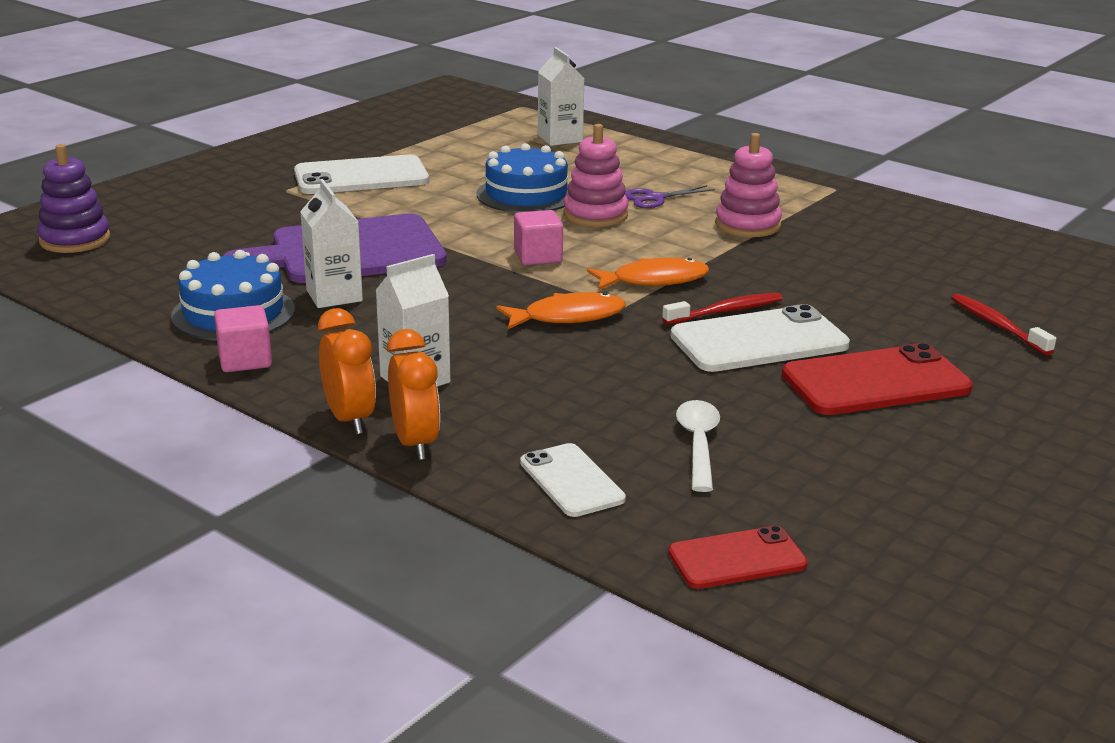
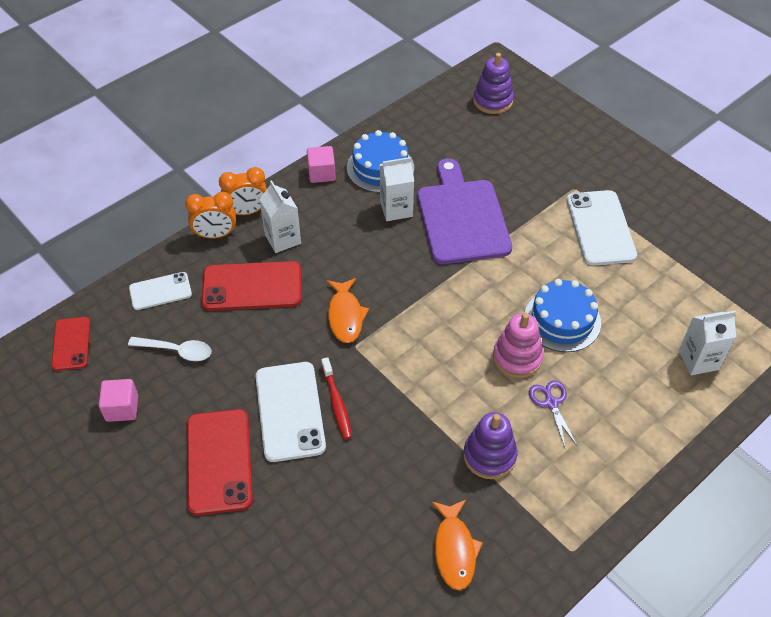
camera: 100 degrees right, 25 degrees up
(532, 394) = (252, 286): none -> red phone
(538, 256) = (442, 312): pink cube -> pink cube (122, 408)
(654, 280) = (393, 372): orange fish -> orange fish (454, 550)
(747, 225) = (489, 456): pink stacking toy -> purple stacking toy
(997, 325) = (279, 572): red toothbrush -> none

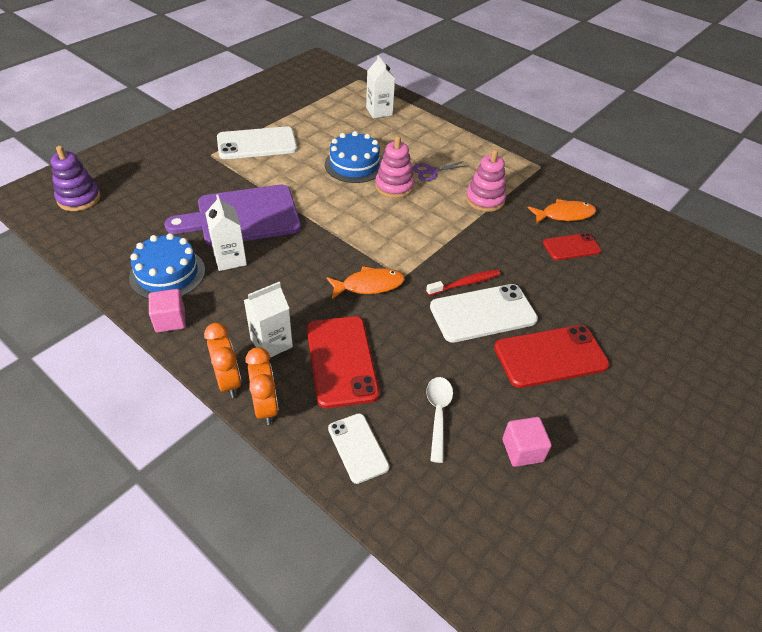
camera: 100 degrees left, 5 degrees down
(71, 344) = (452, 529): red phone -> red phone (571, 247)
(489, 456) = (485, 199): purple stacking toy -> pink stacking toy

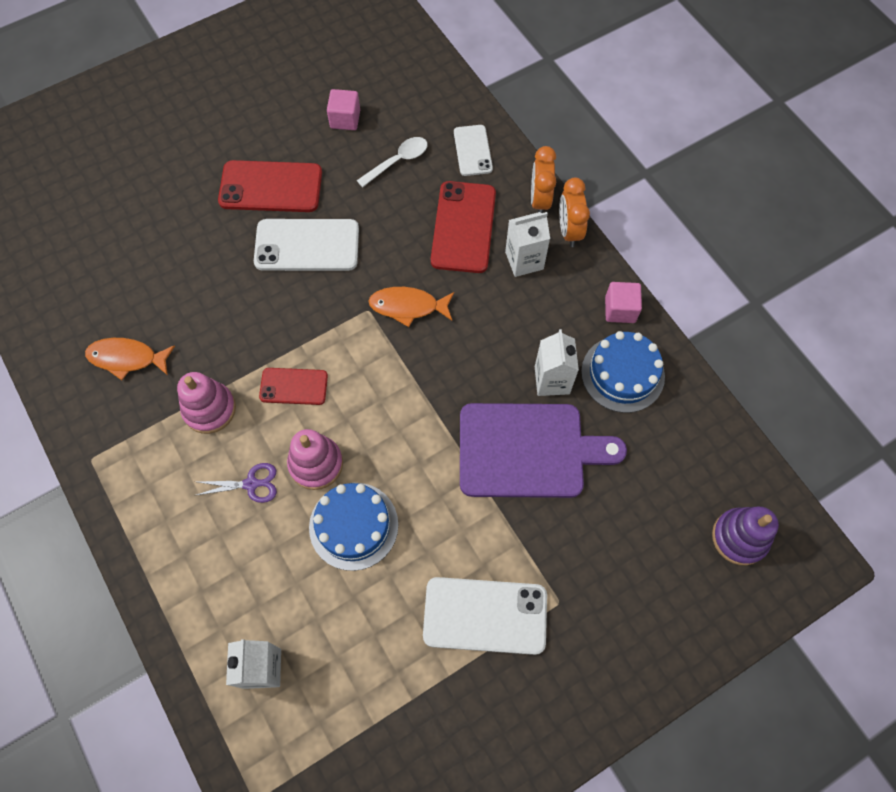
camera: 160 degrees left, 20 degrees up
(438, 414) = (398, 161): white spoon -> white spoon turned 150 degrees counterclockwise
(465, 283) = (305, 285): red toothbrush -> none
(571, 247) = (156, 307): red phone -> red phone (293, 386)

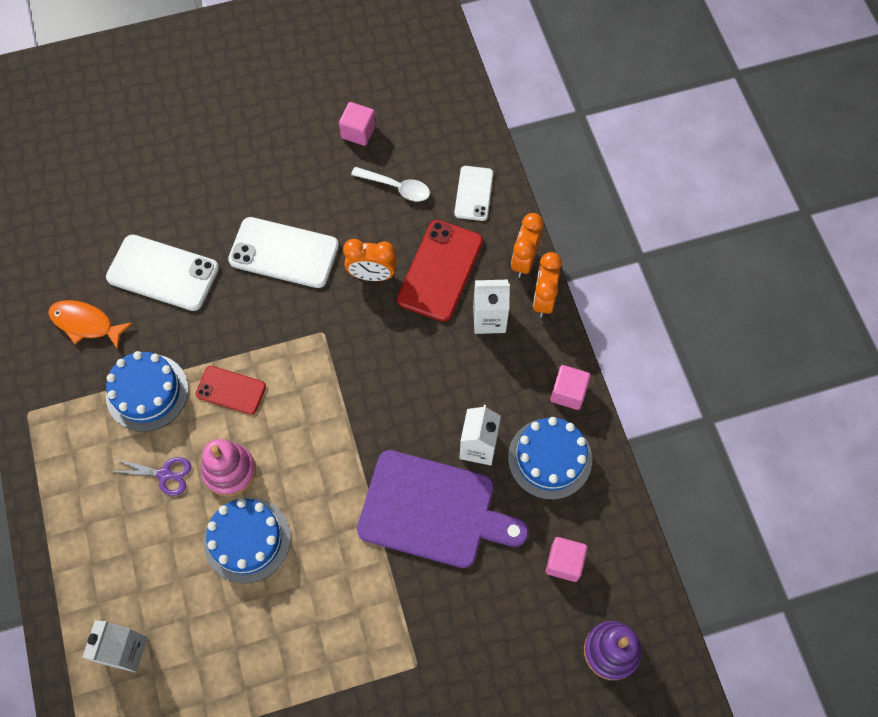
camera: 15 degrees right, 0 degrees up
(209, 409) = (147, 392): pink stacking toy -> blue cake
(271, 187) = (266, 185): red phone -> none
(398, 161) = (396, 187): white spoon -> white spoon turned 45 degrees clockwise
(399, 246) = (372, 275): none -> orange clock
(408, 306) = (362, 338): orange fish -> none
(485, 615) = (343, 658): white phone -> white phone (163, 273)
(668, 466) = (564, 562): none -> pink cube

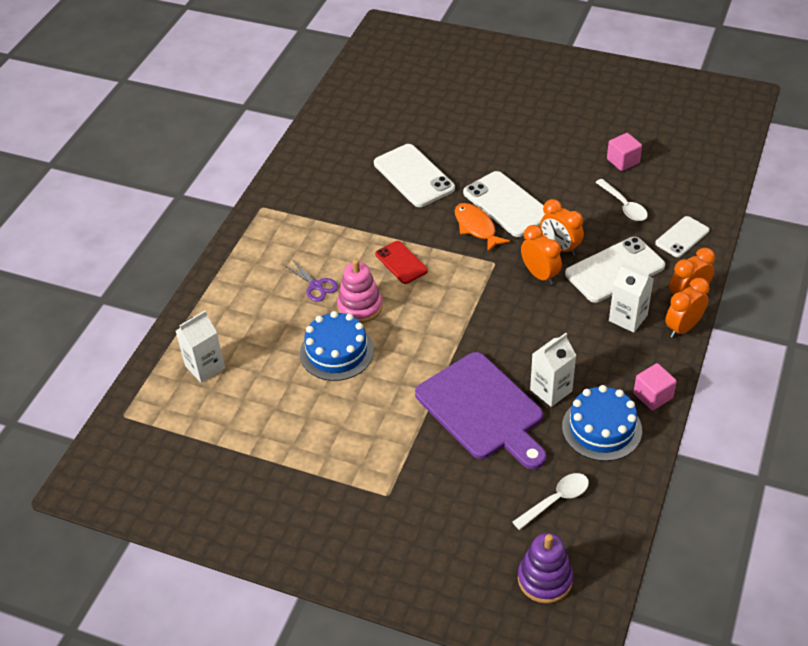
camera: 40 degrees right, 20 degrees down
(86, 323) = (339, 179): orange fish -> orange fish (476, 227)
(147, 392) = (345, 235): blue cake -> none
(376, 320) = (540, 275): none -> orange clock
(440, 270) = (614, 270): red phone -> white phone
(564, 562) = (556, 500): pink cube -> white spoon

